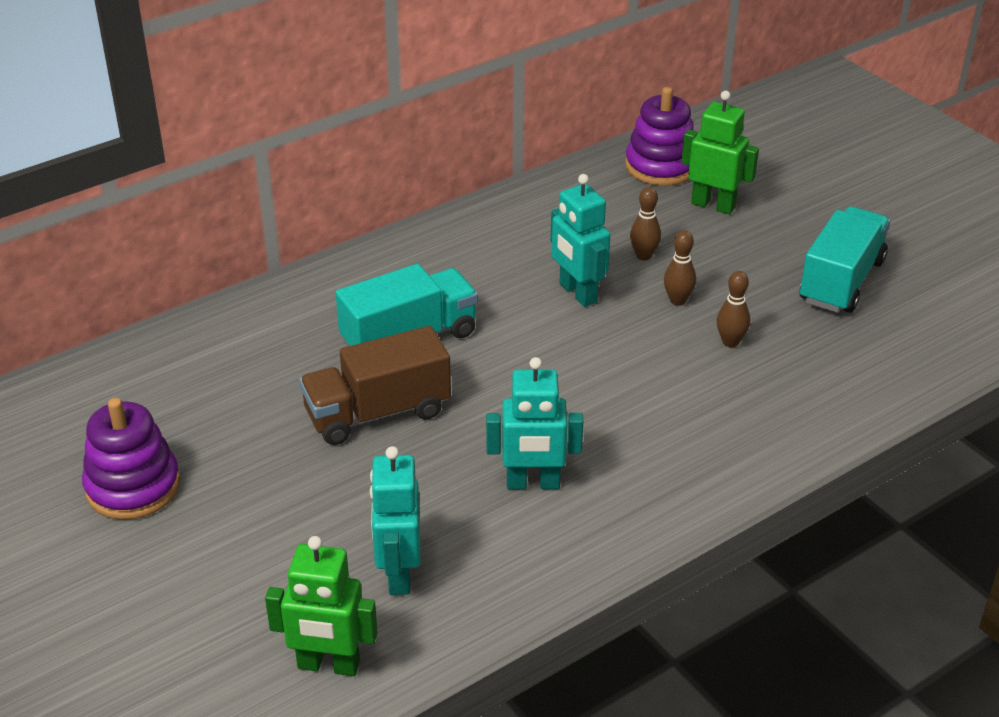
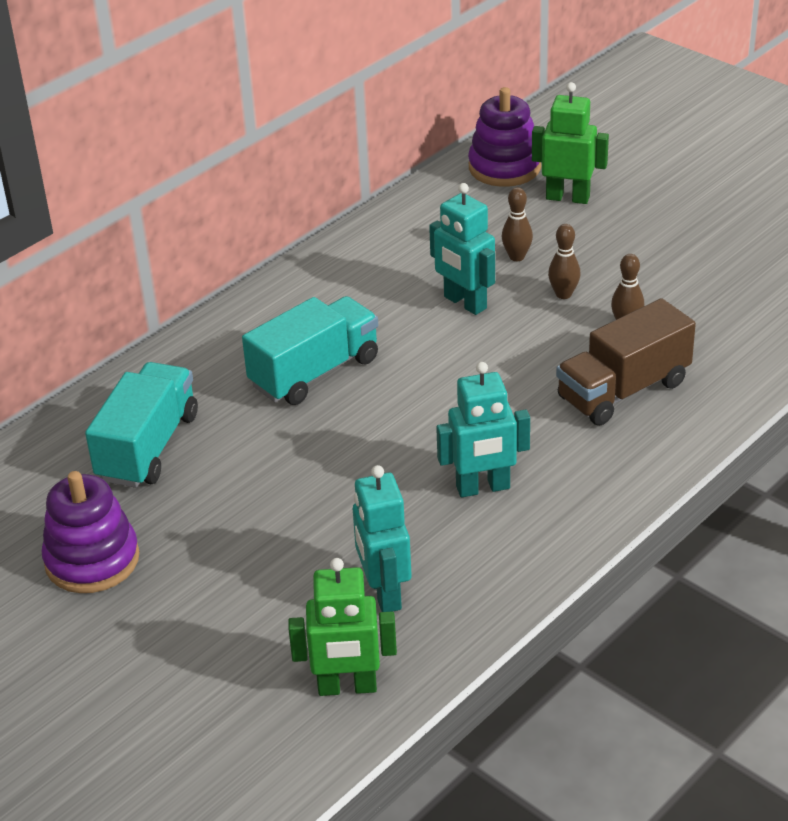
camera: 10 degrees left, 0 degrees up
(378, 413) = (309, 448): brown truck -> brown truck (623, 390)
(841, 281) = (712, 251): turquoise truck -> turquoise truck (148, 447)

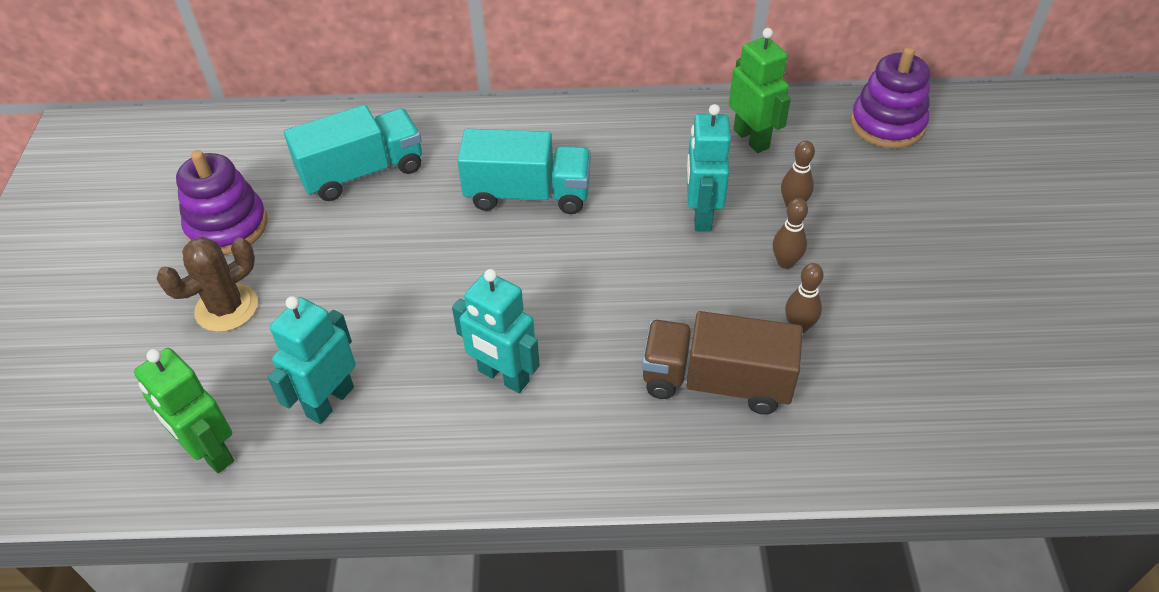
camera: 45 degrees right, 10 degrees up
(195, 606) = (227, 308): none -> brown cactus
(567, 197) = (904, 182): green robot -> green robot (751, 139)

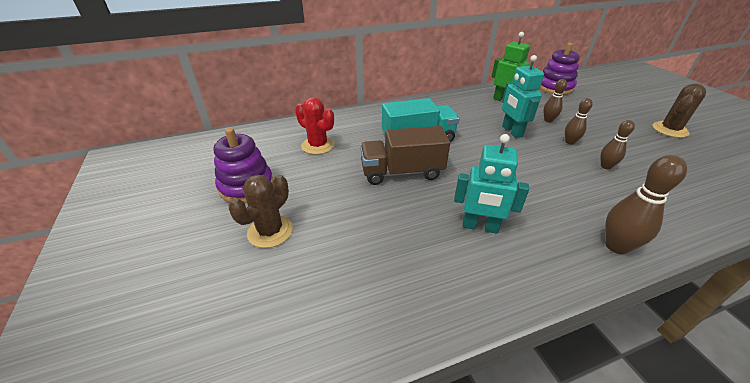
camera: 20 degrees left, 10 degrees down
(210, 452) = (310, 334): green robot -> none
(330, 401) = (380, 271): turquoise robot -> none
(362, 172) = (318, 145): turquoise truck -> red cactus
(671, 459) = (616, 246): none -> brown bowling pin
(716, 382) = (596, 200): brown truck -> brown truck (402, 172)
(1012, 281) = (669, 130): none -> brown cactus

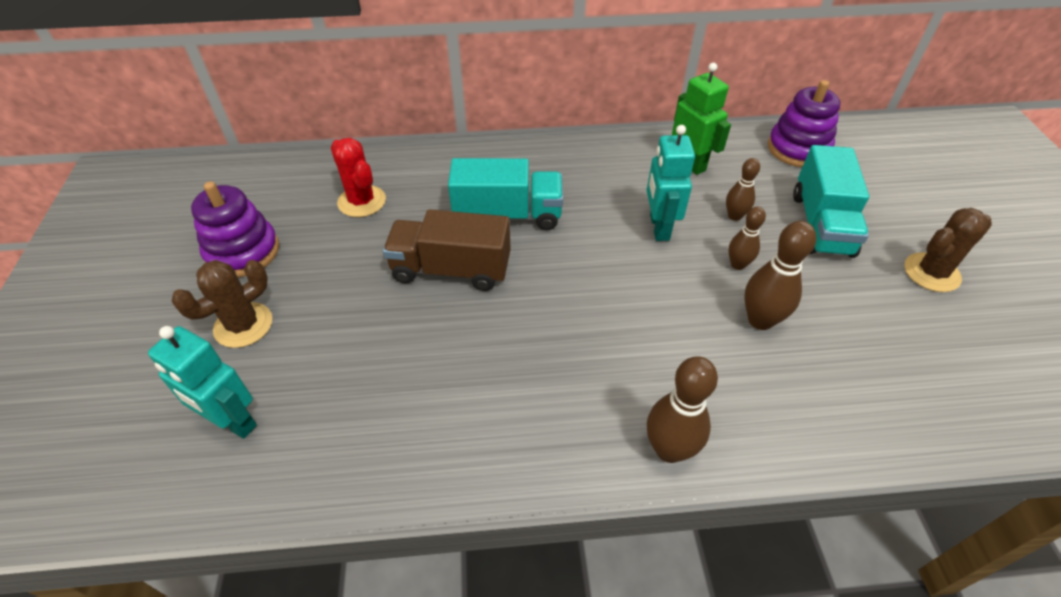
camera: 15 degrees right, 10 degrees up
(480, 227) = (503, 378): turquoise robot -> turquoise robot (232, 422)
(596, 117) = (821, 224): none -> turquoise truck
(605, 166) = (760, 320): brown bowling pin -> brown bowling pin, size x1.62

